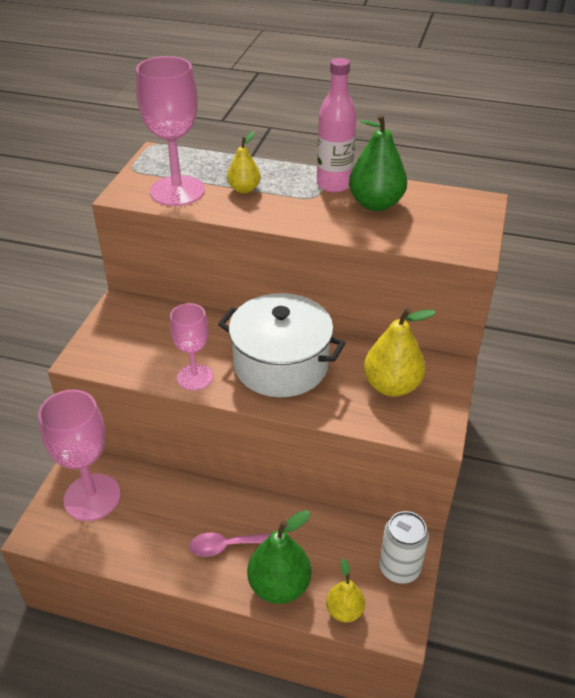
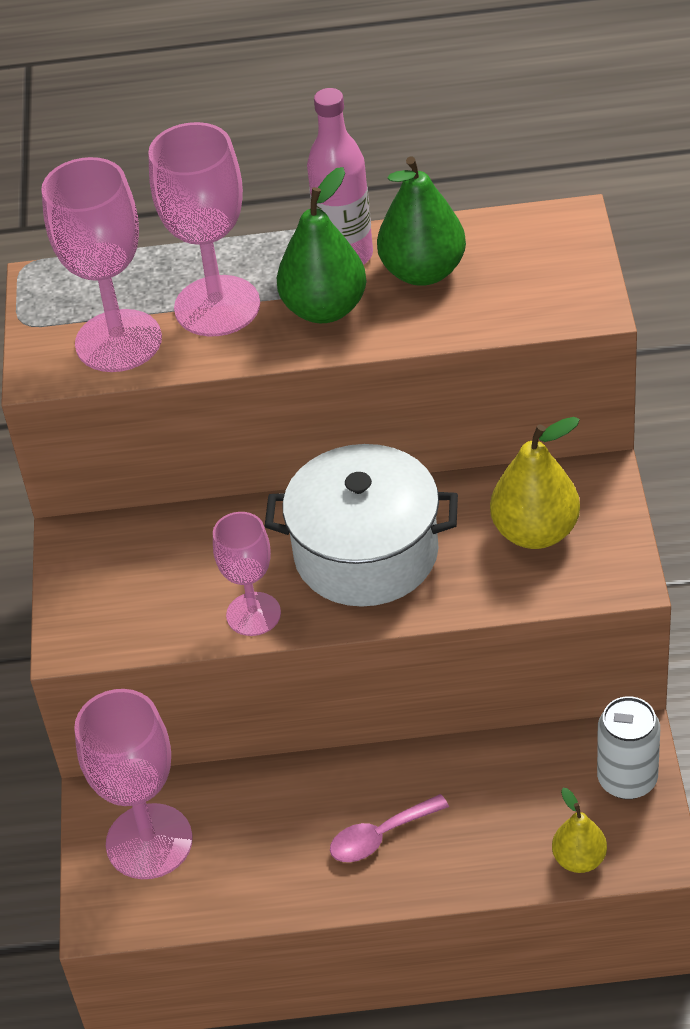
camera: 15 degrees left, 5 degrees up
(244, 189) = (217, 306): yellow pear -> pink goblet
(279, 585) = (478, 860): green pear -> green pear (324, 309)

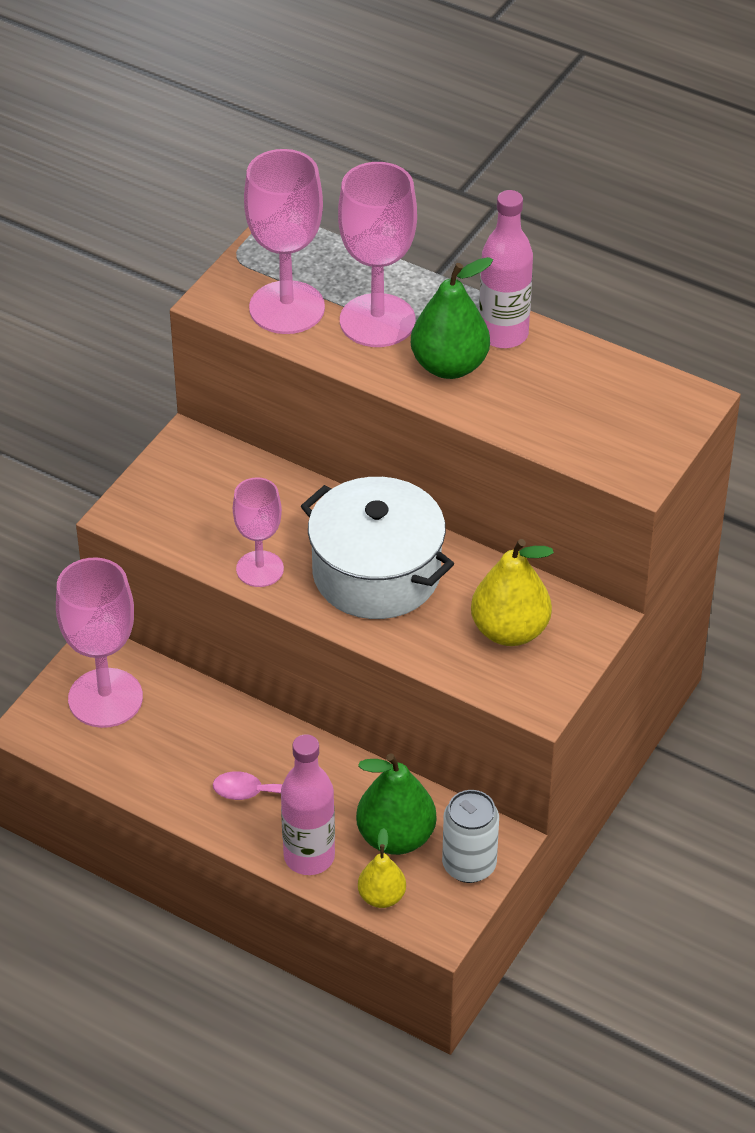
camera: 30 degrees right, 0 degrees up
(423, 272) = (546, 378): green pear -> green pear (396, 837)
(480, 866) = (309, 857): none -> pink bottle

